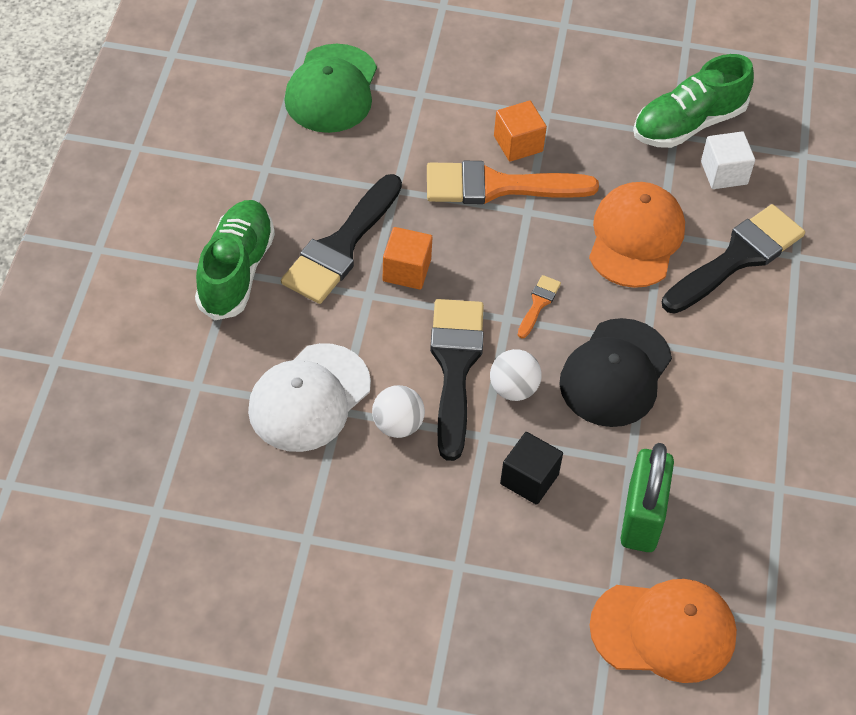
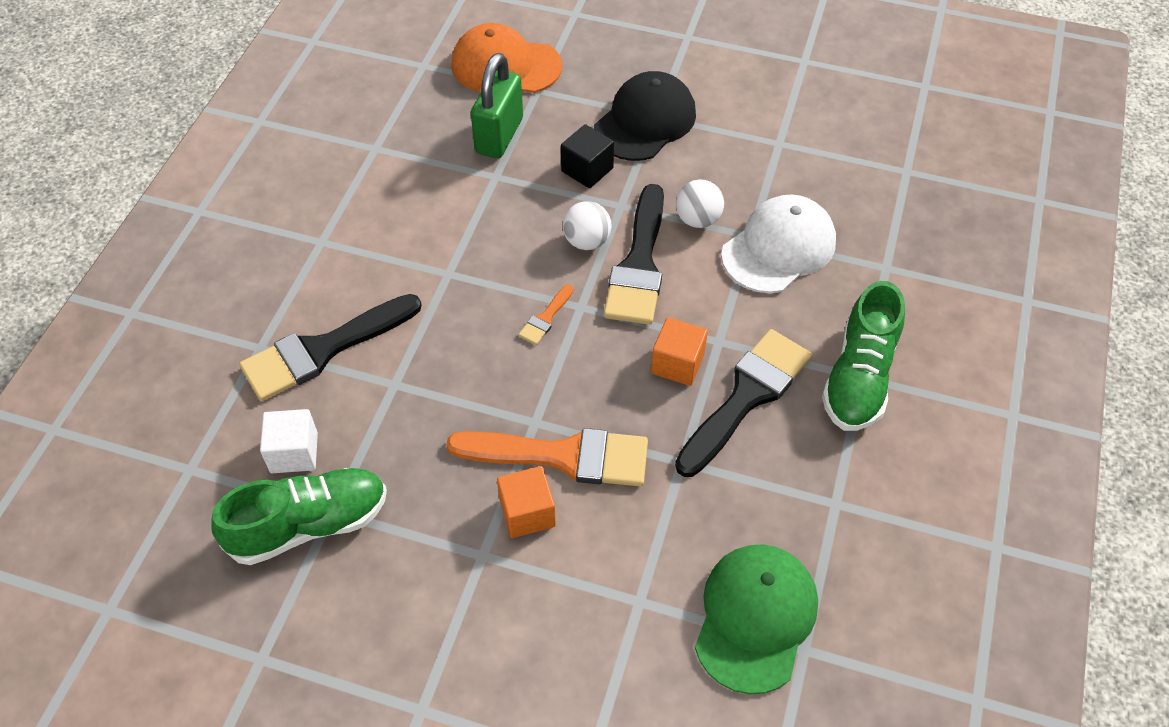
camera: 170 degrees left, 0 degrees up
(615, 373) = (487, 247): black cap -> black cap (645, 121)
(635, 238) = (424, 381): orange cap -> none

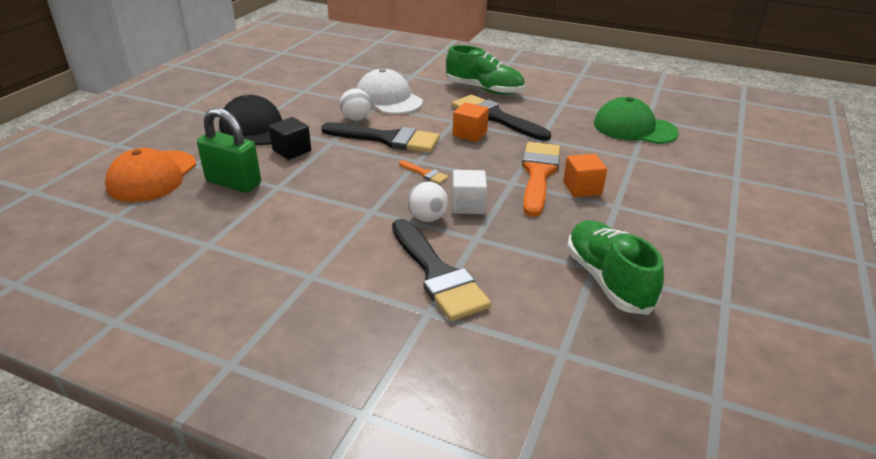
camera: 85 degrees left, 20 degrees down
(294, 453) = (541, 289): white cube -> white cube (468, 205)
(587, 241) = (360, 155): white ball -> white ball (427, 218)

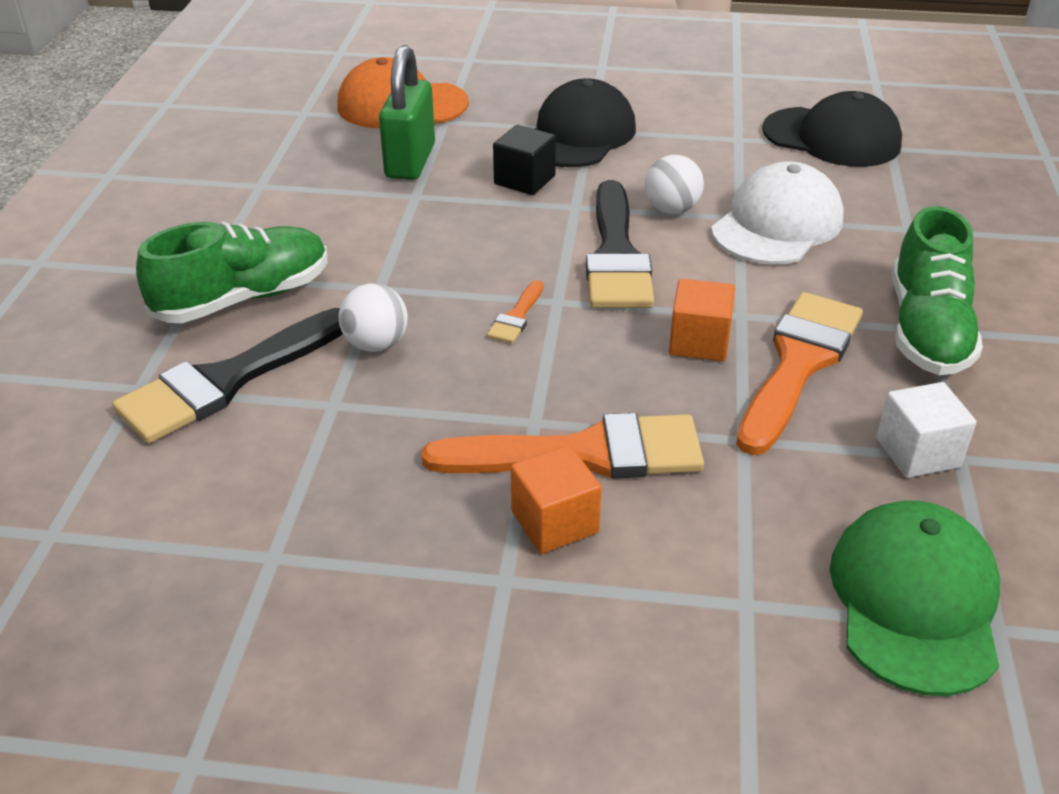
camera: 75 degrees right, 5 degrees up
(324, 72) = (832, 138): none -> black cap
(468, 205) = (431, 380): white cube -> white cube (917, 452)
(495, 117) = (798, 364): black brush -> orange brush
(607, 280) = (240, 578): green shoe -> green shoe (243, 298)

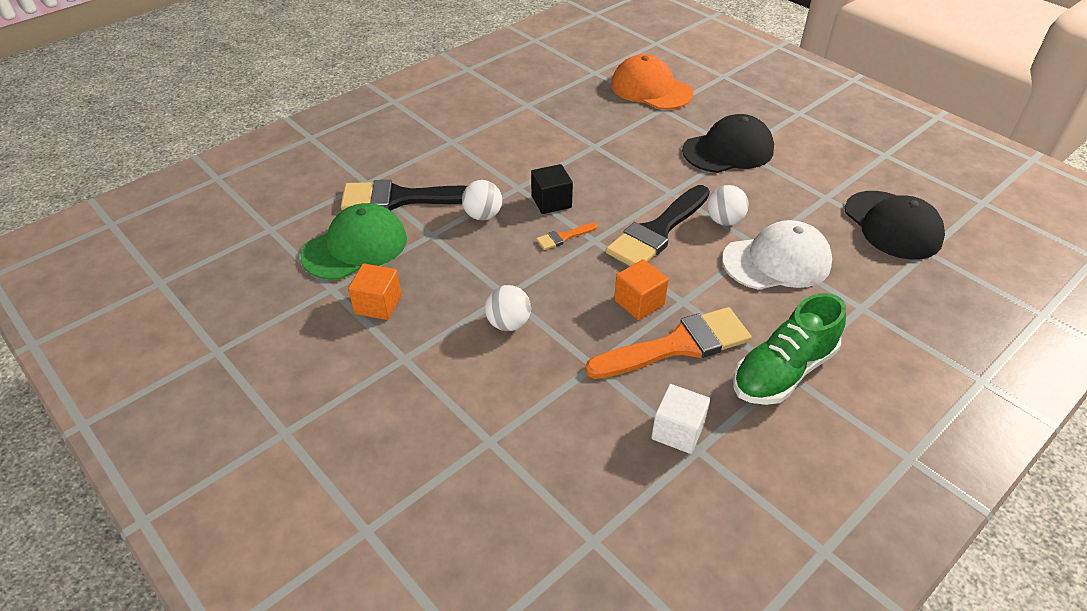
camera: 40 degrees right, 5 degrees up
(243, 298) = (453, 161): green shoe -> none
(410, 161) = (615, 125): green padlock -> none
(524, 180) = (662, 163): black cube -> black cube (551, 202)
(554, 522) = (455, 347): orange cube -> orange cube (378, 304)
(583, 453) = (508, 323): orange brush -> white ball
(915, 601) = (570, 497): green cap -> green cap (355, 247)

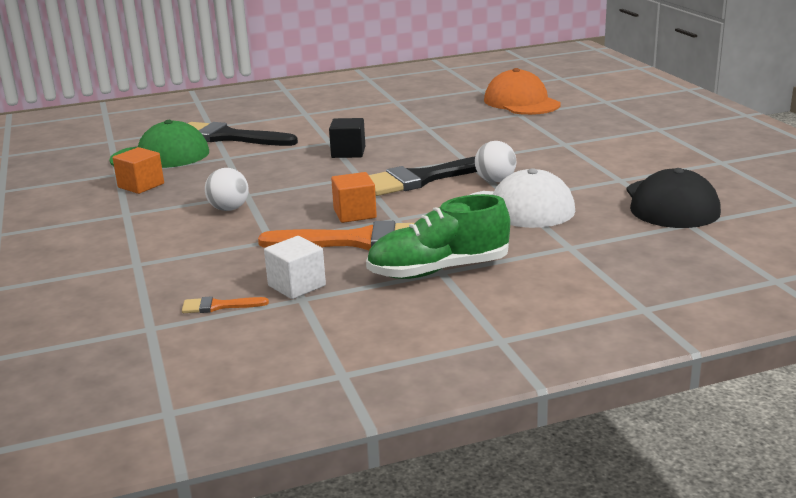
camera: 25 degrees right, 20 degrees down
(483, 215) = (281, 153): white ball -> none
(563, 237) = (334, 172): orange brush -> orange brush (219, 306)
(728, 150) = (553, 142): black cap -> none

